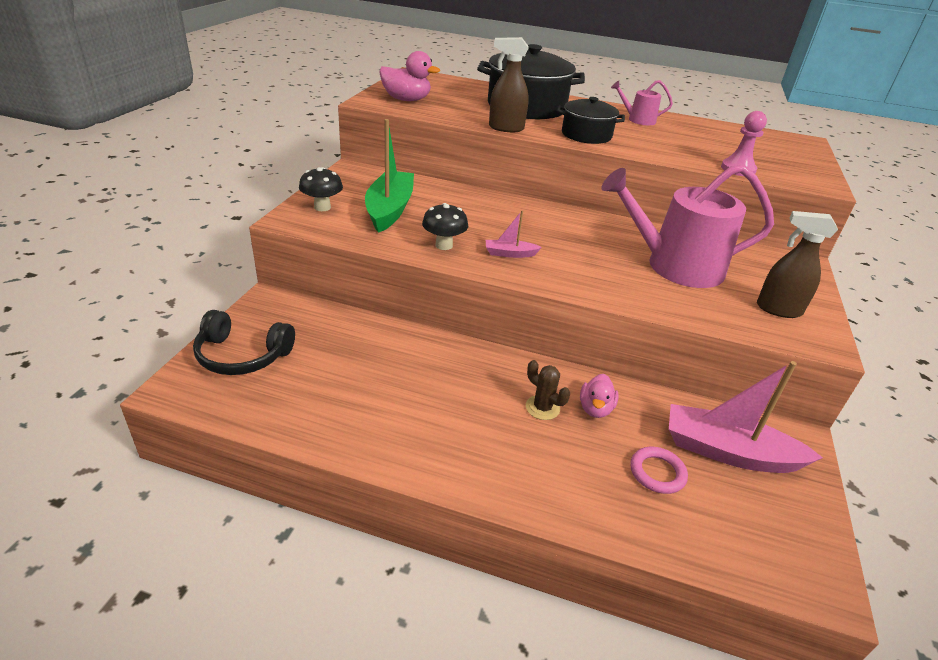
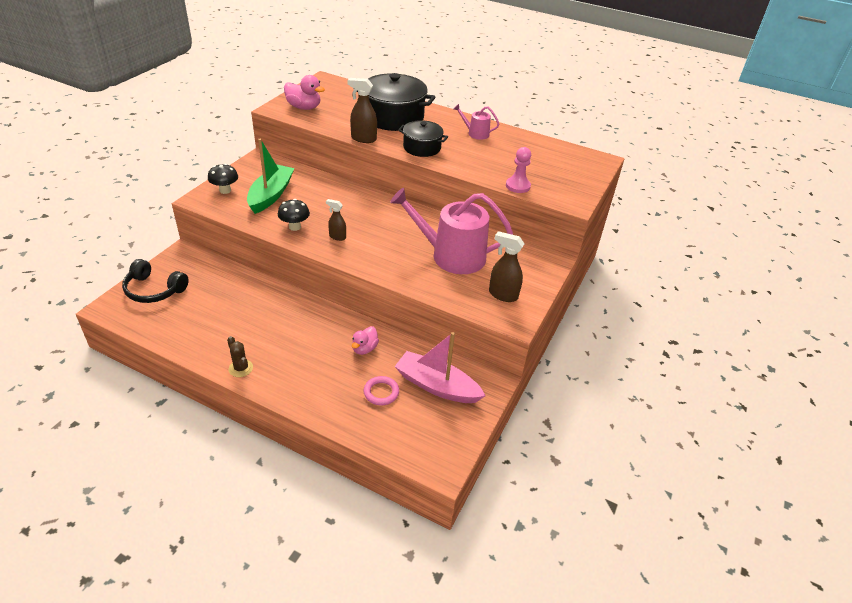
camera: 10 degrees right, 5 degrees up
(510, 254) = (337, 237): pink boat -> brown spray bottle
(542, 408) = (330, 344): brown cactus -> brown cactus (240, 368)

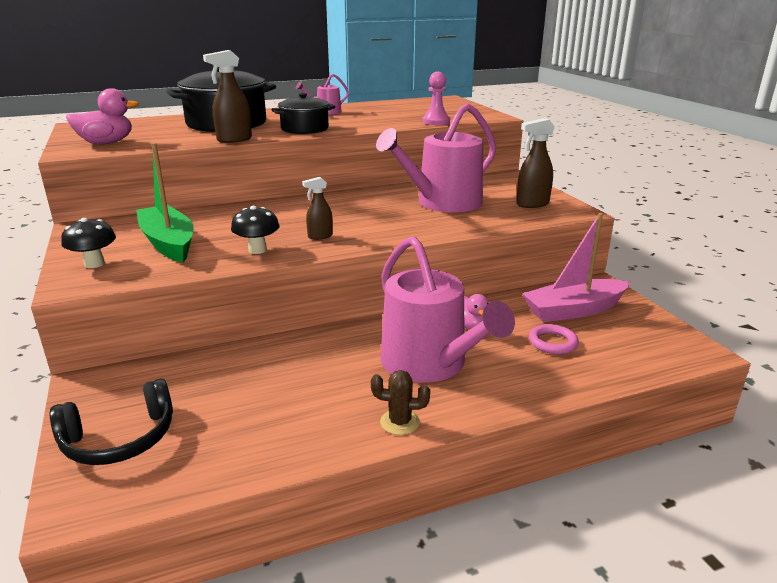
camera: 45 degrees left, 15 degrees down
(305, 352) = (429, 364): none -> pink watering can

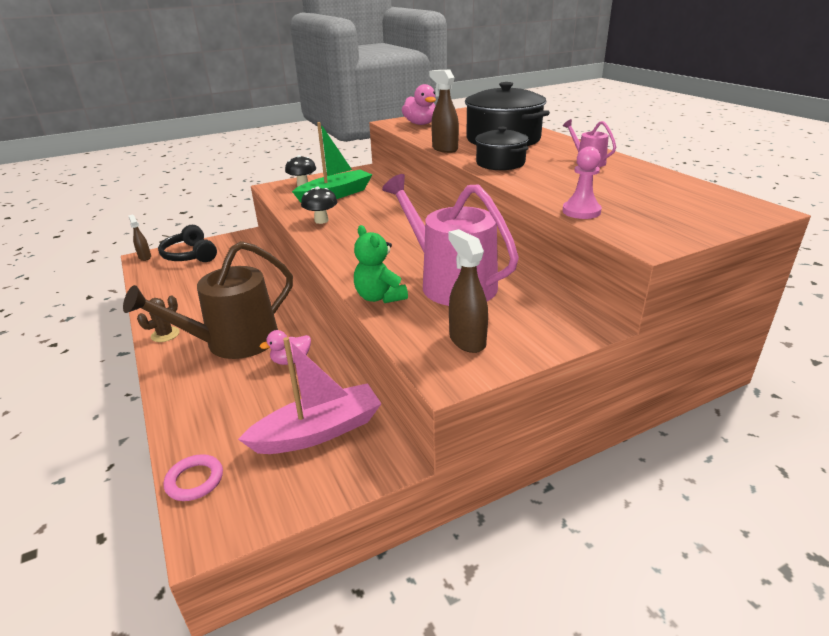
camera: 85 degrees right, 5 degrees up
(320, 236) = (349, 237): brown spray bottle -> brown spray bottle (145, 257)
(400, 422) = (165, 334): brown cactus -> brown cactus turned 45 degrees clockwise
(429, 364) = (233, 342): pink watering can -> brown watering can
(464, 226) = (379, 297): none -> green teddy bear
(553, 342) = (252, 411): pink ring -> pink ring (194, 480)
(574, 310) = (318, 431): pink boat -> pink boat turned 90 degrees clockwise

